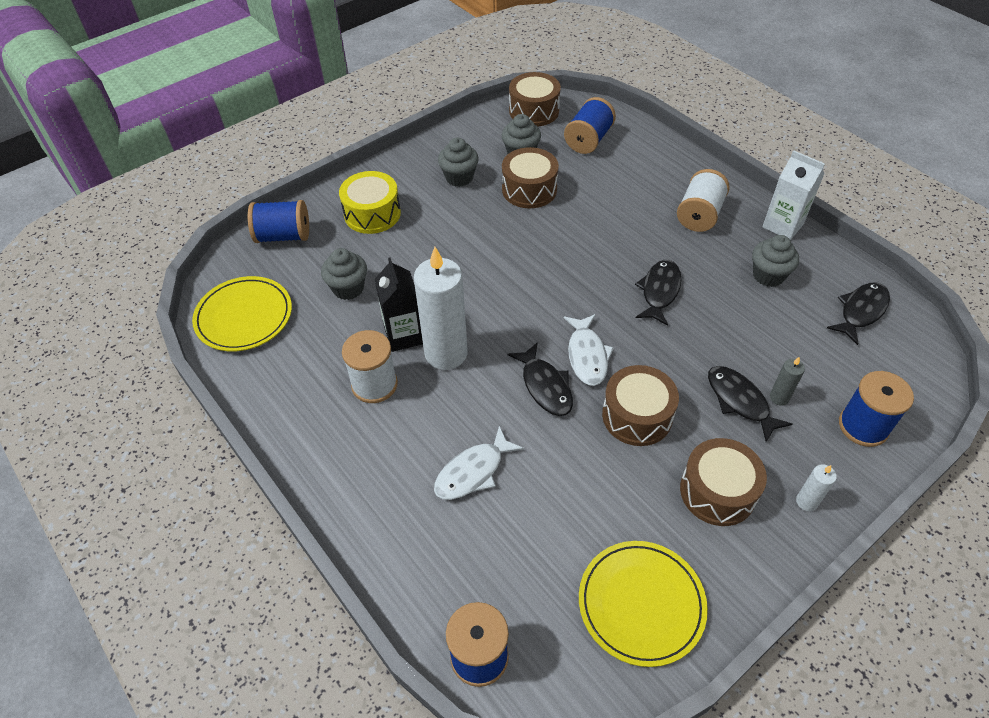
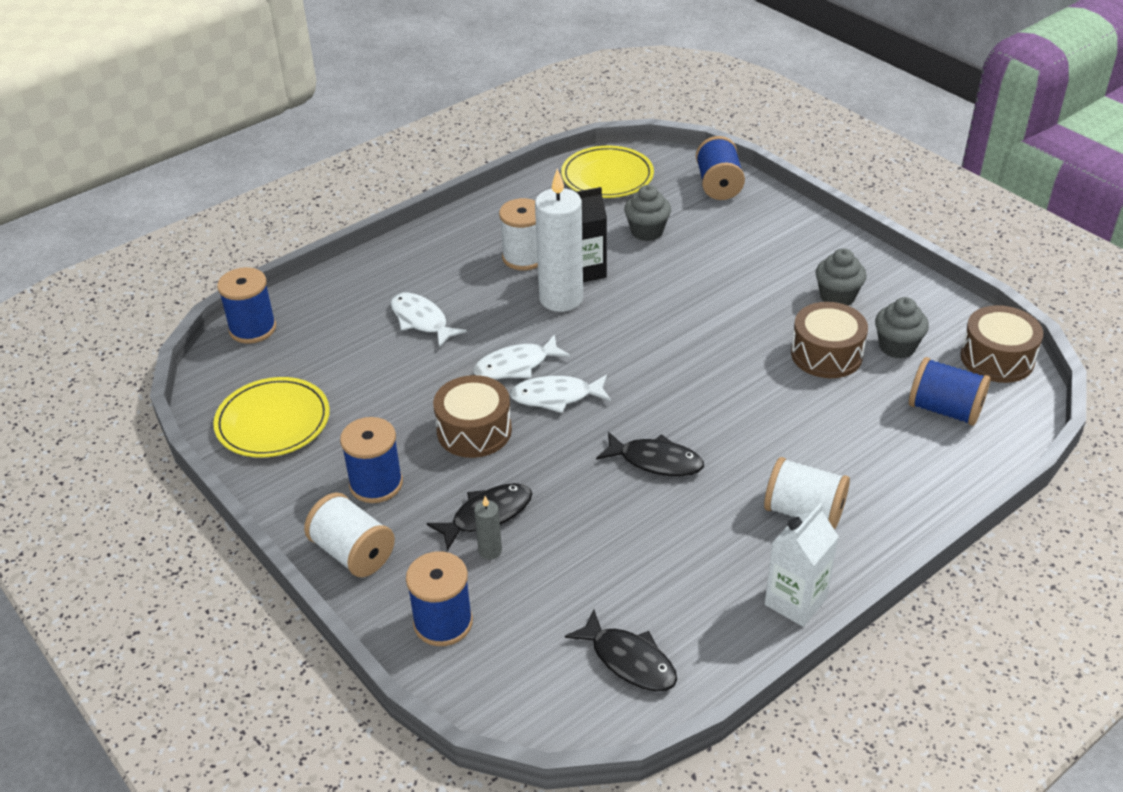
camera: 90 degrees right, 10 degrees down
(372, 214) = (761, 238): yellow drum -> none
(545, 386) = (516, 366): black fish -> white fish
(717, 491) = (376, 484): brown drum -> blue spool
(768, 275) = (691, 570): grey cupcake -> none
(806, 502) = (353, 553): white candle -> white spool

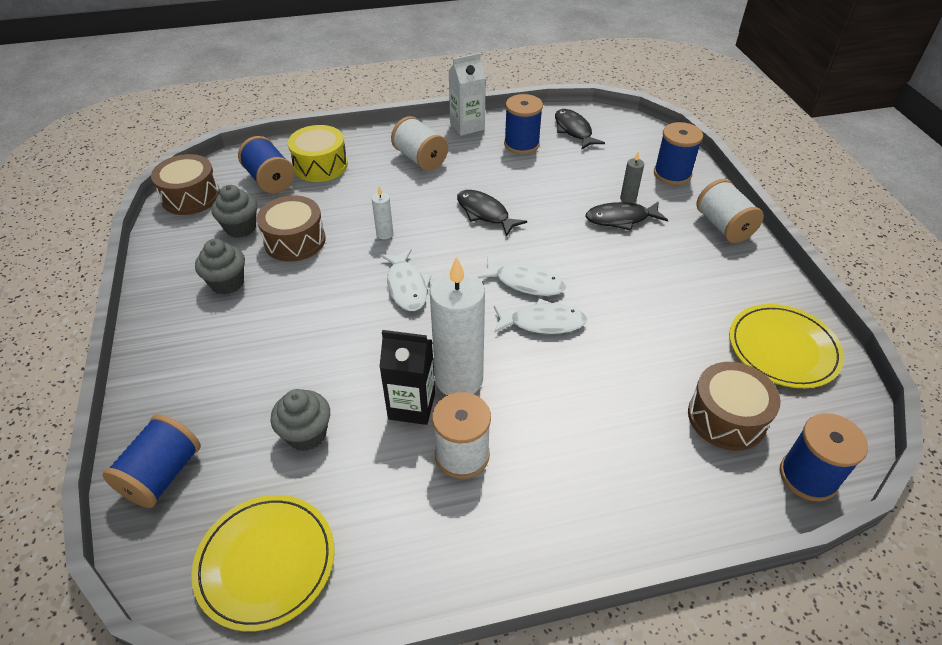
camera: 155 degrees left, 5 degrees up
(376, 484) = (697, 265): blue spool -> blue spool (521, 144)
(421, 320) = (612, 410): white fish -> white fish (406, 286)
(474, 431) = (605, 279): brown drum -> brown drum (726, 417)
(744, 395) = (384, 234): none -> white candle
(913, 452) = (320, 165): none -> yellow drum

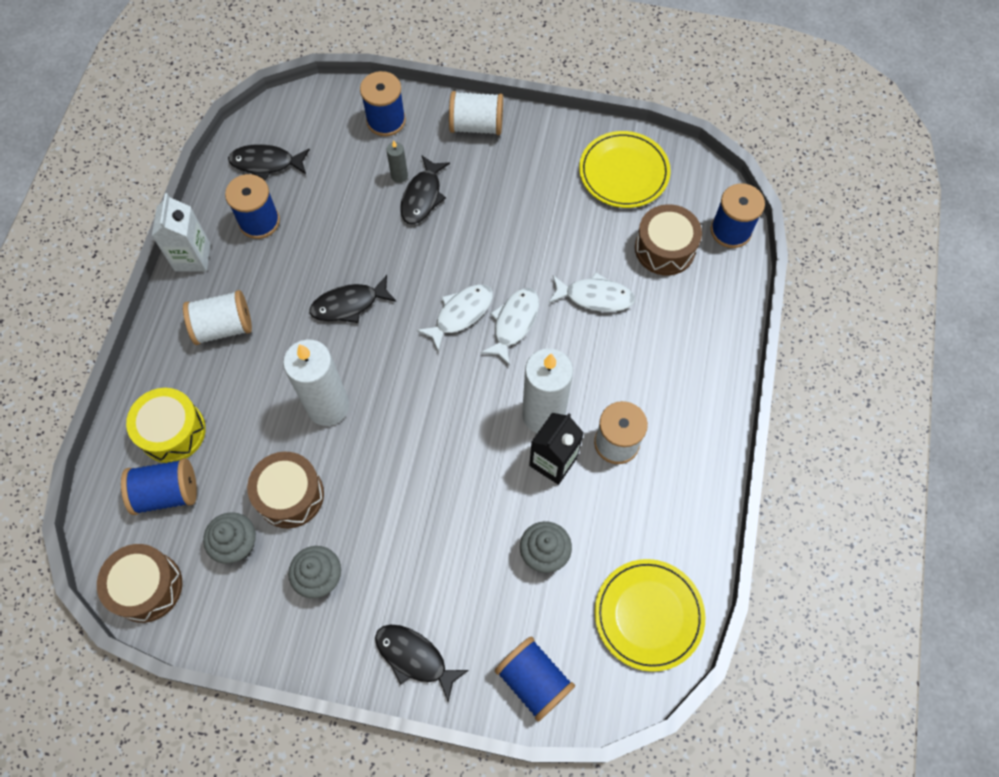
camera: 65 degrees left, 20 degrees up
(167, 371) = (415, 657): none -> black fish
(384, 234) = (328, 406): white candle -> white candle, size x2.31
(406, 286) = (413, 414): white fish -> white fish (595, 297)

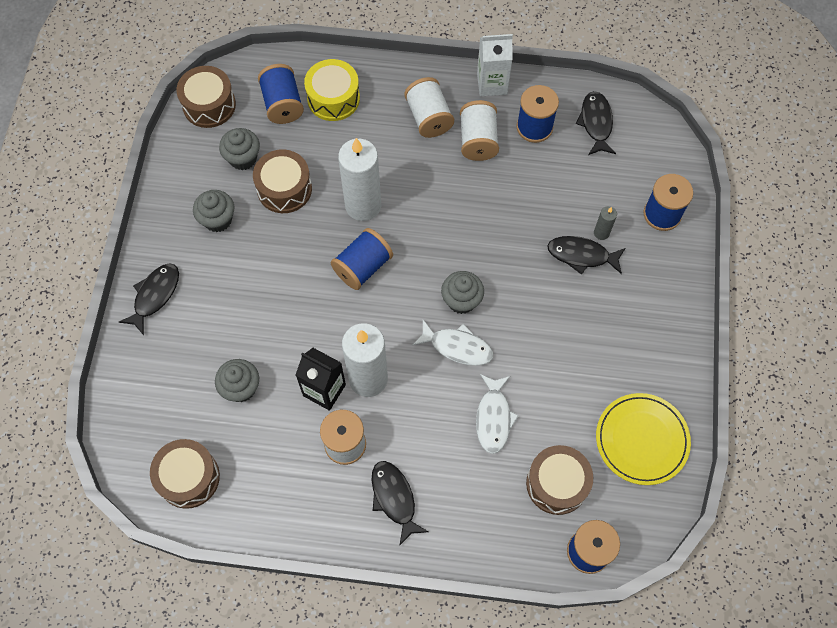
camera: 85 degrees right, 0 degrees up
(349, 304) = (461, 208): black fish -> black fish (394, 498)
(461, 314) = (461, 300): white fish -> grey cupcake
(476, 125) = (672, 295): white spool -> white spool (478, 140)
(533, 680) = (136, 386): blue spool -> blue spool (363, 267)
(648, 615) = (188, 477): yellow plate -> brown drum

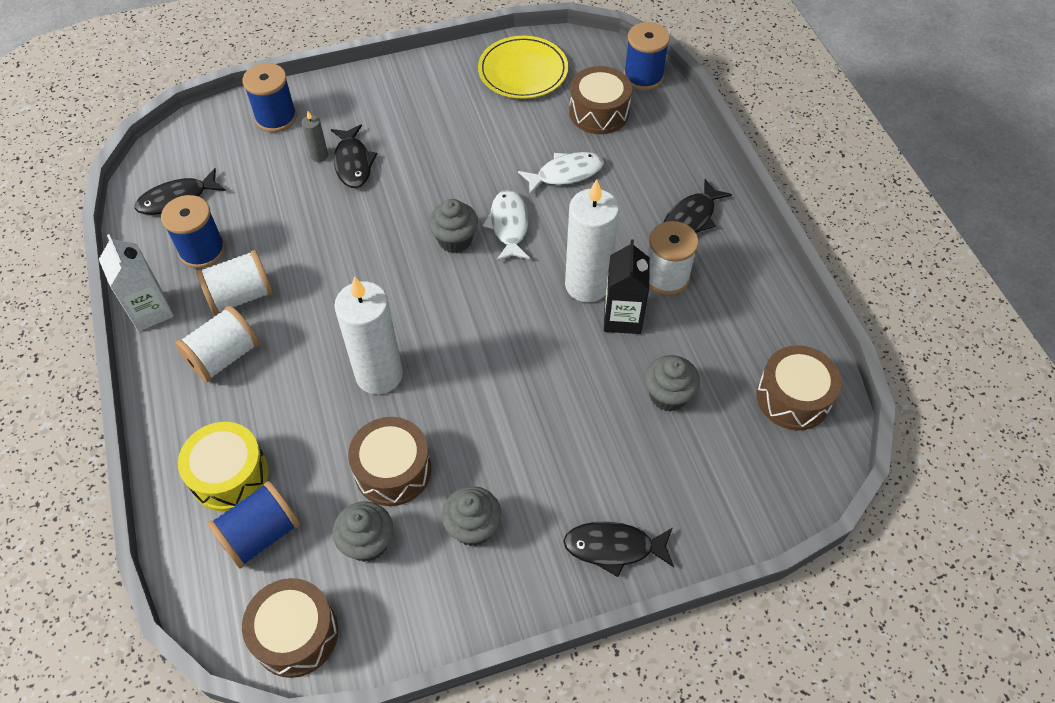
camera: 115 degrees left, 10 degrees down
(363, 267) = (460, 342): blue spool -> none

